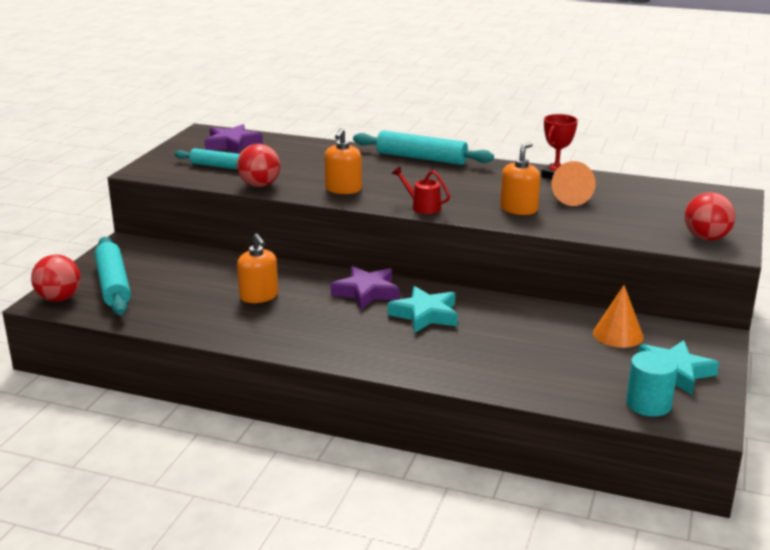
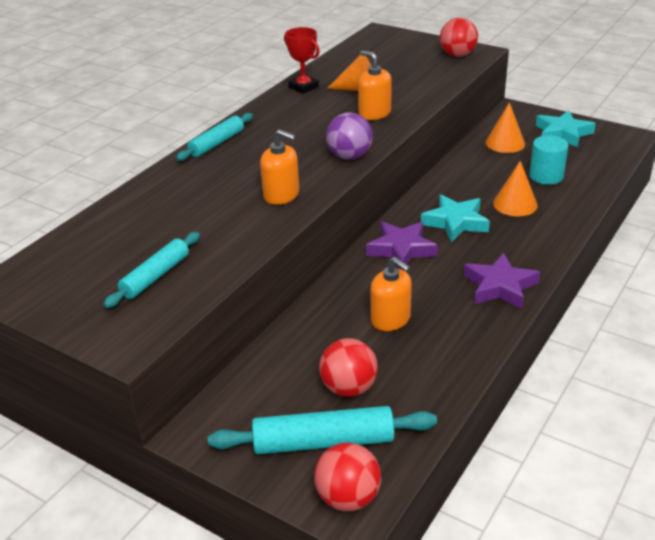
camera: 75 degrees left, 10 degrees up
(232, 144) = (77, 264): purple star -> purple star (500, 286)
(259, 185) = (239, 249): red ball -> red ball (349, 388)
(259, 296) = (390, 319): orange soap dispenser -> orange soap dispenser turned 60 degrees clockwise
(421, 158) = (217, 143): turquoise rolling pin -> turquoise rolling pin, size x0.67
(422, 206) = (349, 156): red watering can -> purple ball
(477, 345) = (515, 204): none -> orange cone
(648, 404) = (606, 150): turquoise cylinder -> turquoise cylinder (546, 176)

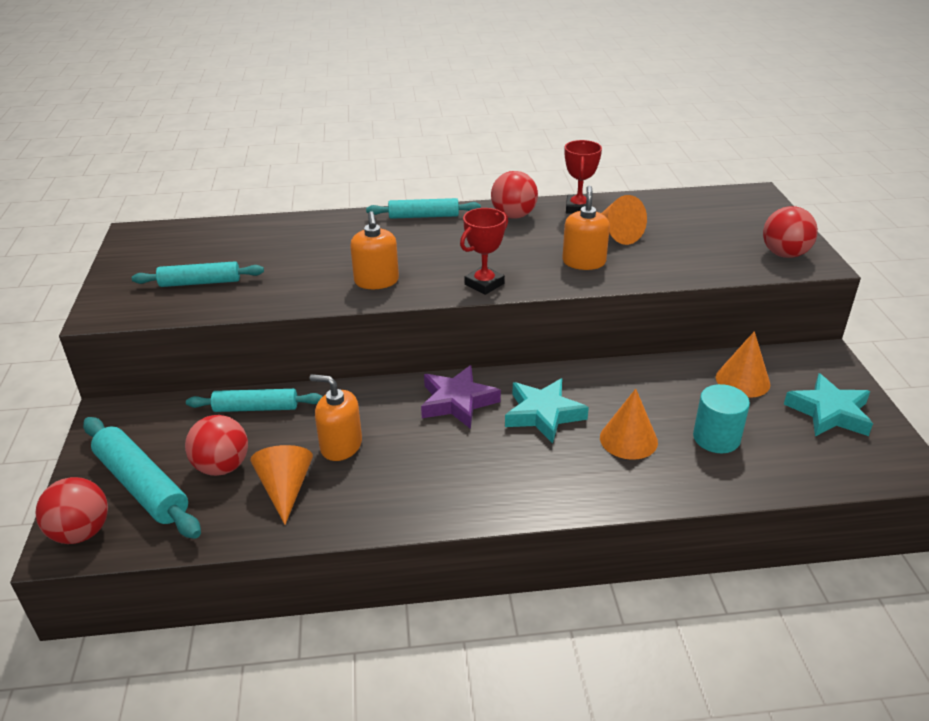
camera: 50 degrees right, 0 degrees up
(275, 111) = (513, 216): none -> red ball
(293, 344) = (256, 408): none -> turquoise rolling pin
(349, 156) = (484, 284): purple ball -> red trophy
(390, 319) = (341, 445): orange soap dispenser -> orange soap dispenser turned 105 degrees clockwise
(412, 364) = (285, 489): none -> orange cone
(500, 286) = (463, 493): purple star -> none

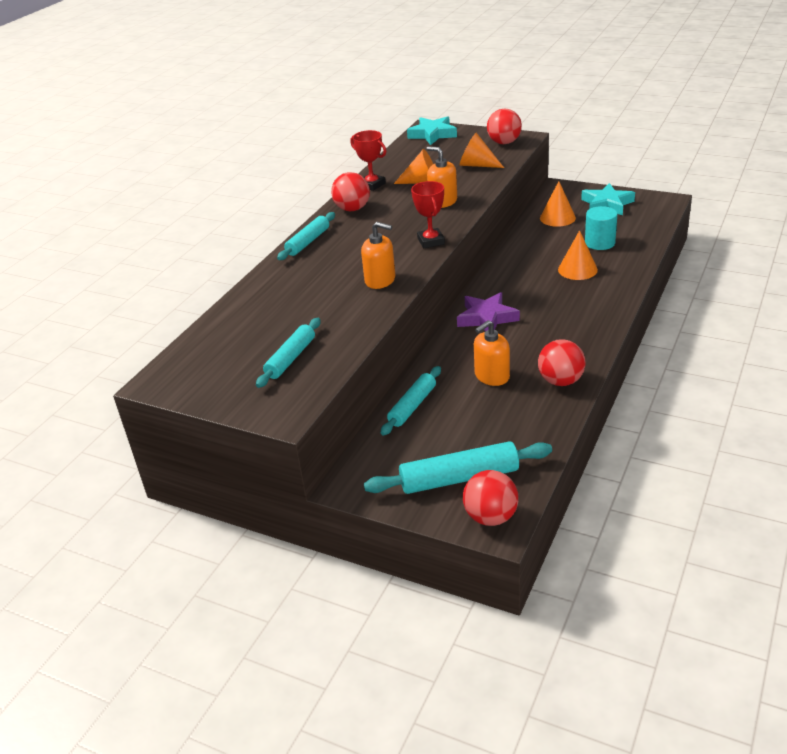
camera: 55 degrees left, 0 degrees up
(222, 467) = (470, 434): red ball -> red ball (560, 381)
(285, 489) = (518, 410): orange cone -> orange cone (477, 165)
(543, 414) = (529, 290): turquoise star -> turquoise star (432, 134)

